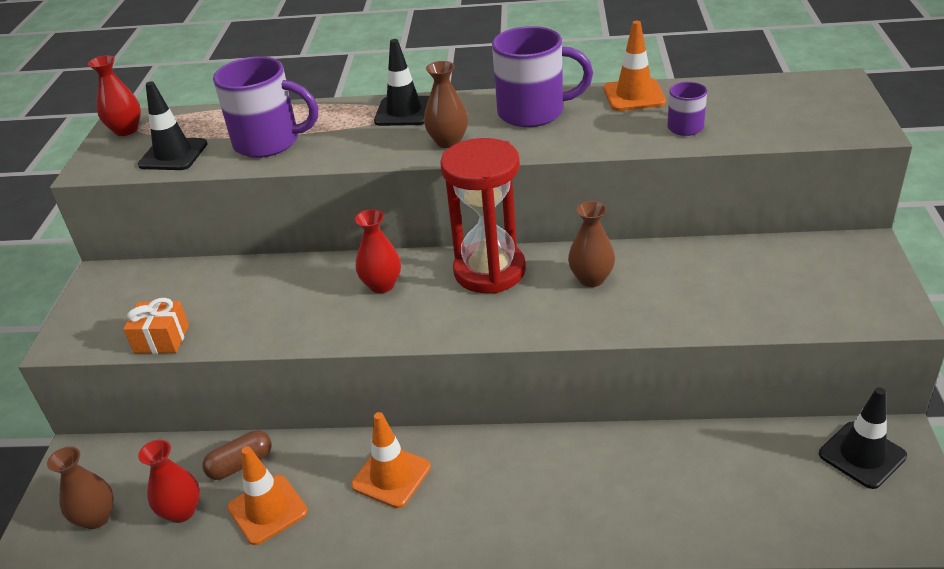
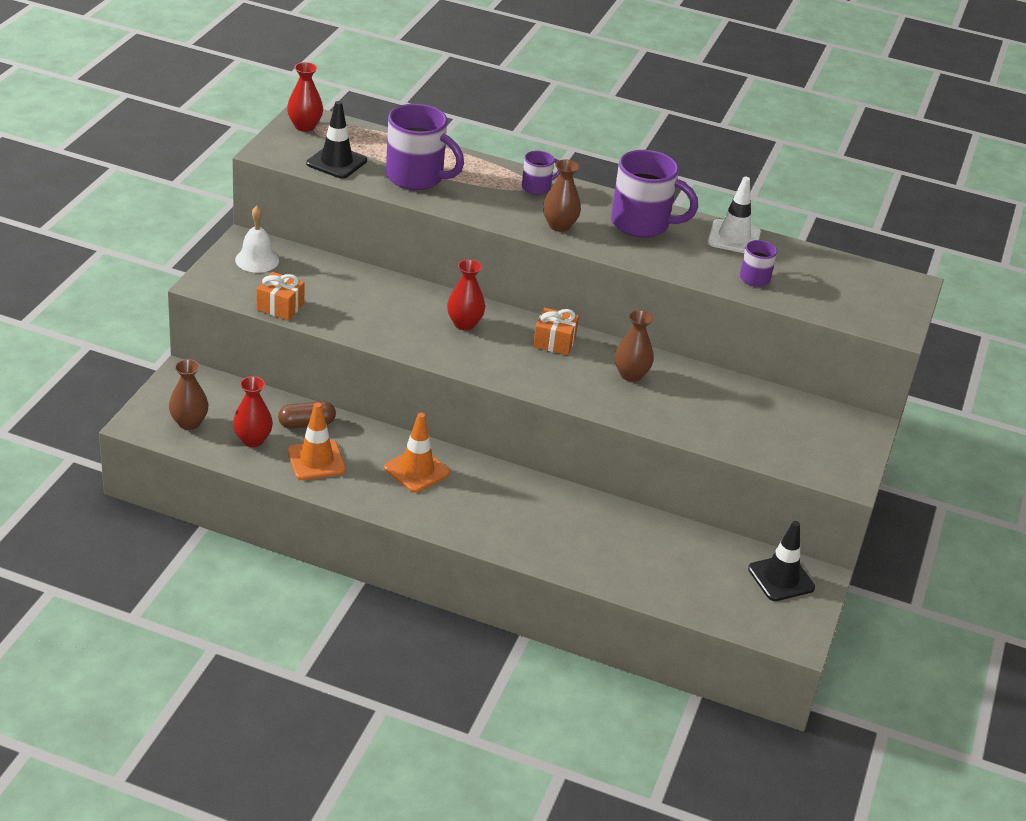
camera: 10 degrees right, 0 degrees up
(119, 292) = (257, 260): none -> white bell
(404, 112) = (537, 187): black traffic cone -> purple mug
(489, 271) = (554, 342): red hourglass -> orange gift
(634, 95) = (734, 237): orange traffic cone -> white traffic cone

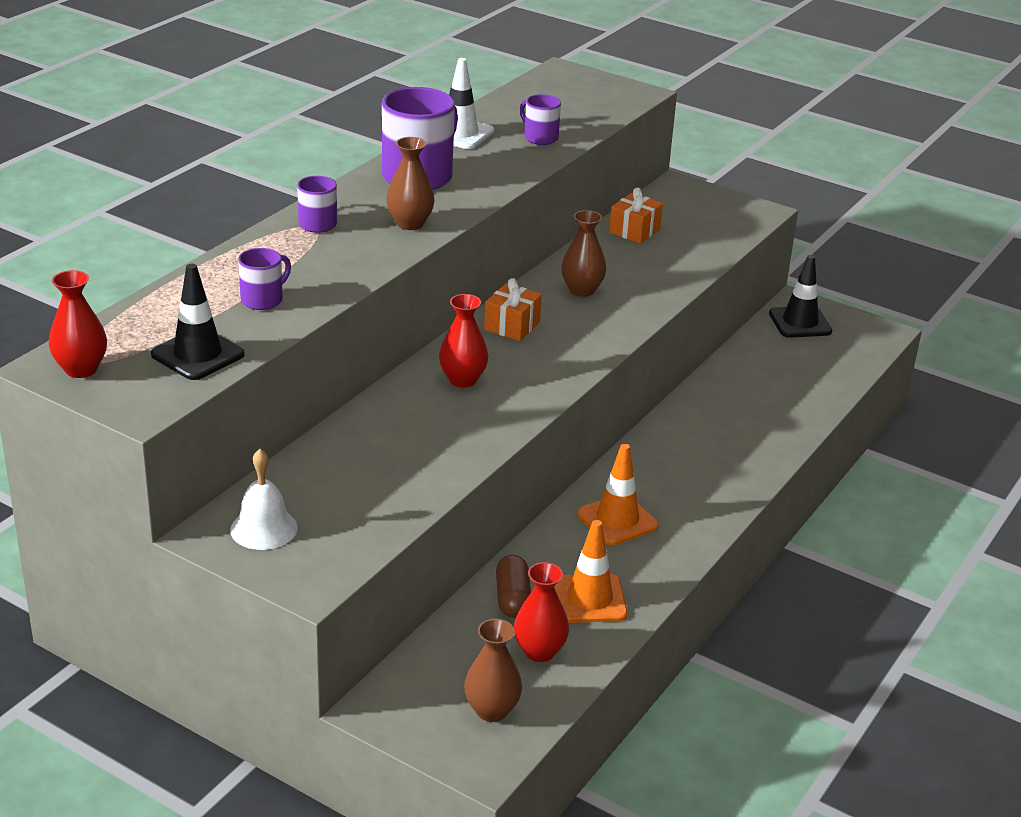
camera: 75 degrees left, 5 degrees down
(280, 307) = (390, 519): orange gift -> orange gift (634, 231)
(417, 177) = (263, 299): purple mug -> purple mug, size x0.52

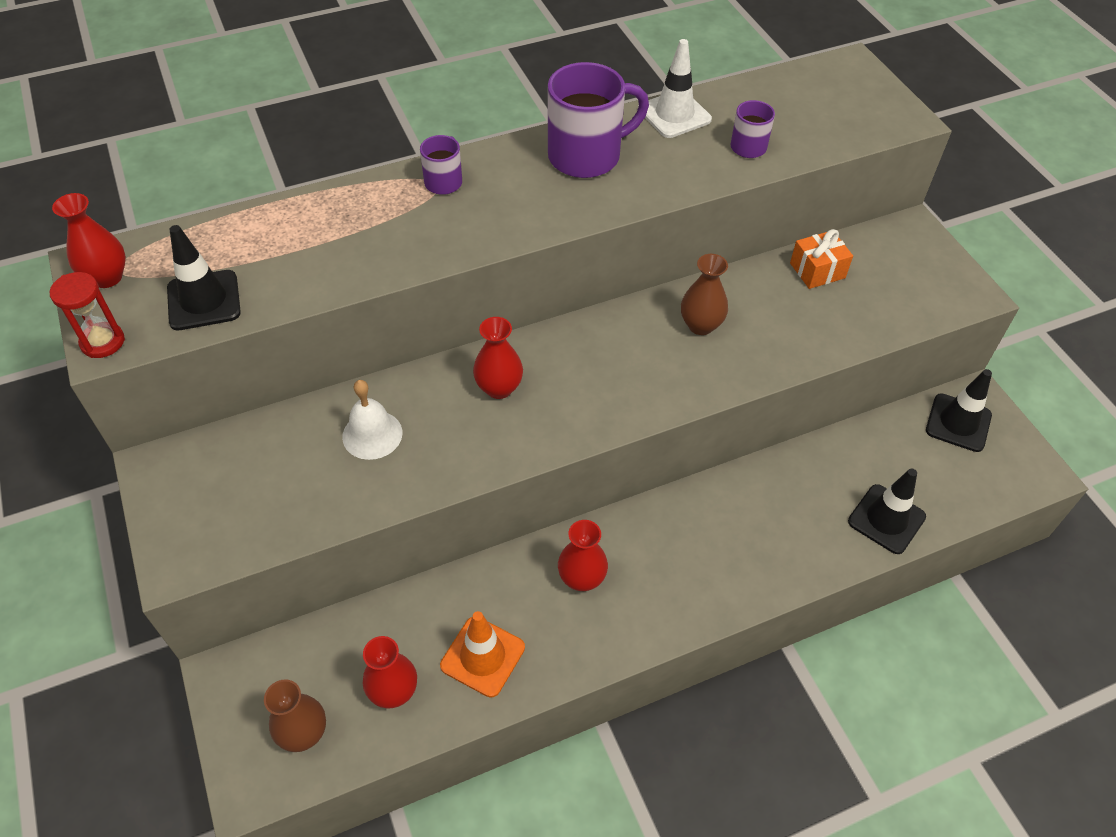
camera: 35 degrees right, 20 degrees up
(137, 408) = (102, 342): none -> red hourglass
(263, 299) = (314, 257): purple mug -> none
(264, 528) = (198, 481): white bell -> white bell (372, 434)
(410, 224) = (523, 213): brown vase -> none
(512, 326) = (598, 342): orange gift -> none
(512, 598) = (421, 619): brown capsule -> none
(617, 520) = (581, 578): orange traffic cone -> red vase
(806, 397) = (886, 519): none -> black traffic cone

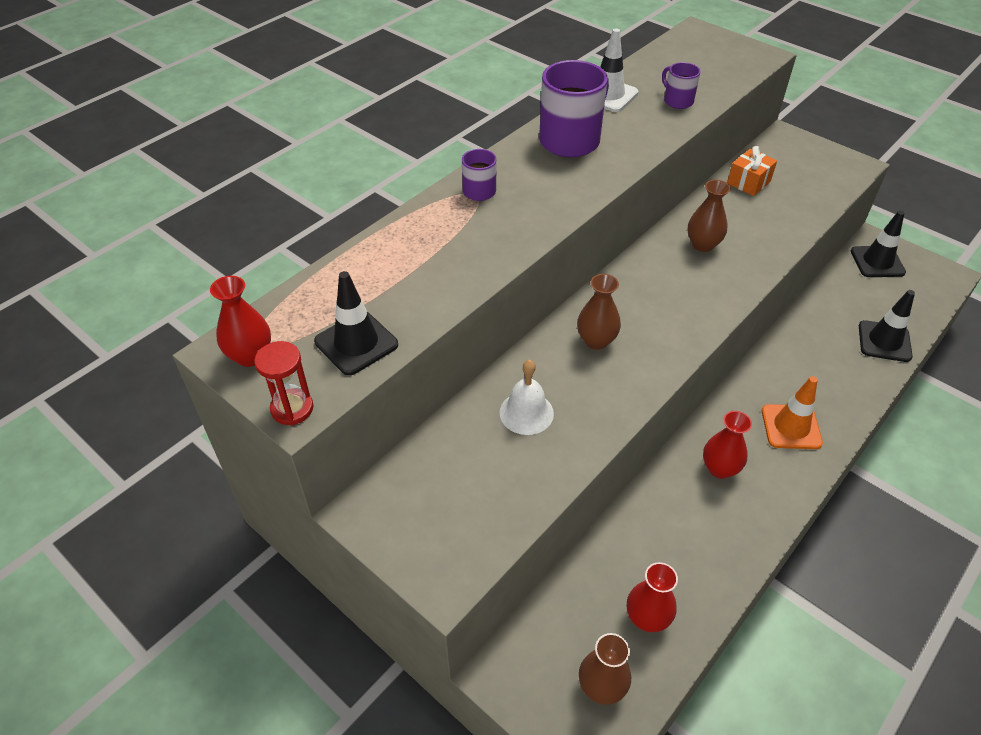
camera: 25 degrees left, 5 degrees down
(482, 656) = (693, 559): orange traffic cone -> orange traffic cone (791, 427)
(499, 388) = (596, 341): red vase -> brown vase

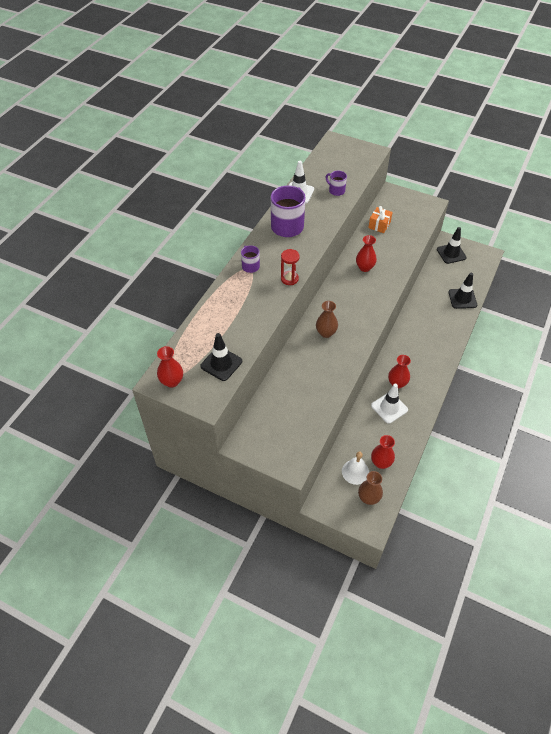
camera: 15 degrees left, 5 degrees up
(292, 409) = (204, 403): red hourglass -> red hourglass (289, 279)
(526, 413) = (303, 378): white bell -> white bell (355, 472)
(692, 511) = (389, 408): none -> white traffic cone
(703, 245) = (364, 267): brown vase -> red vase
(791, 427) = (426, 354): orange traffic cone -> none

